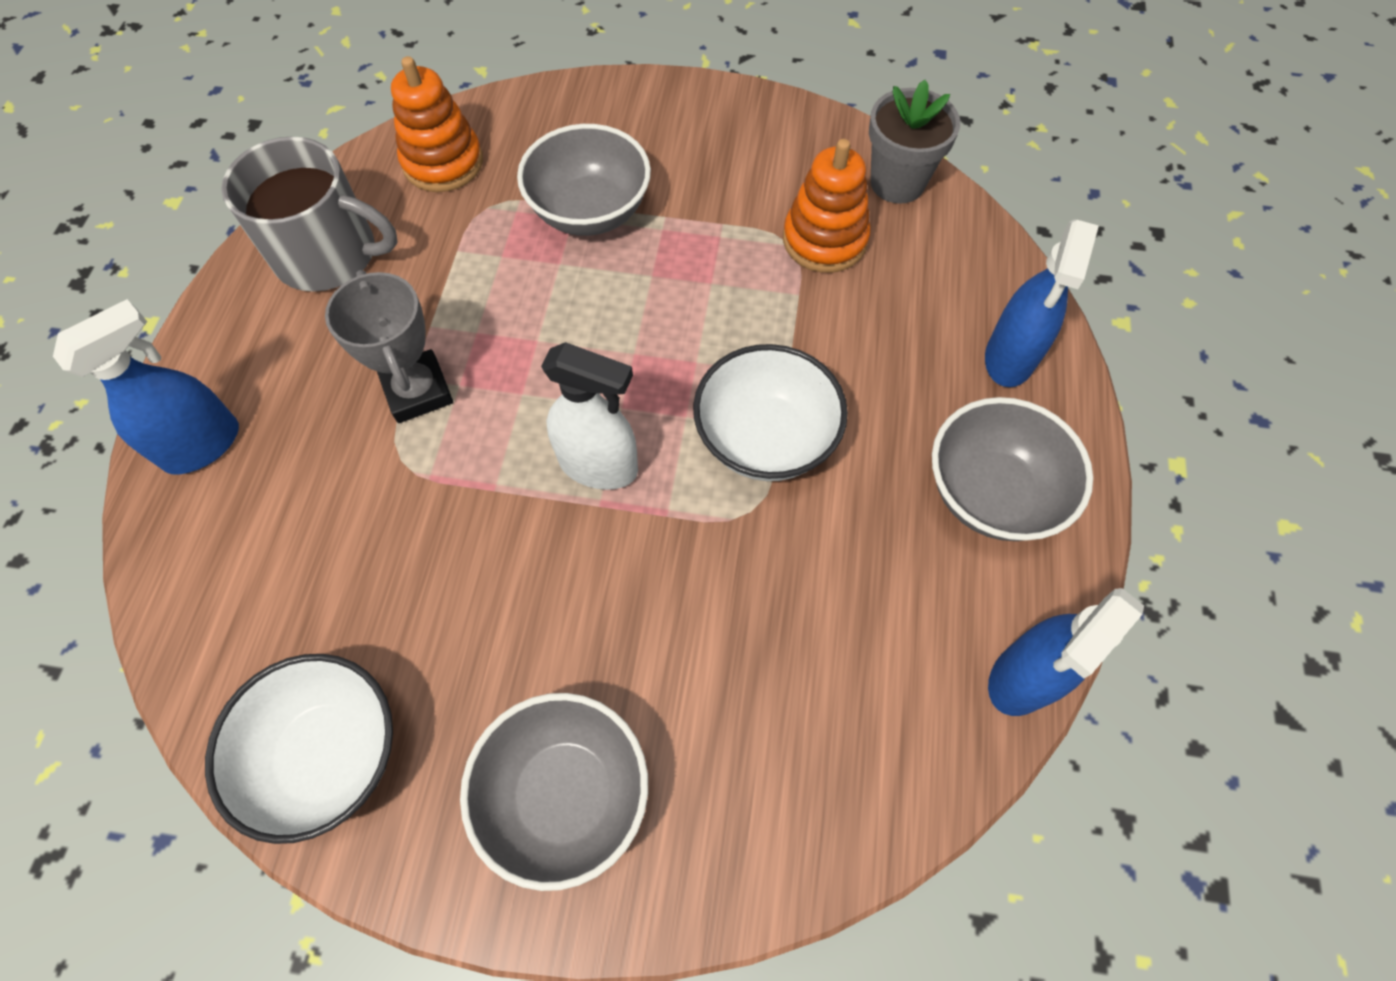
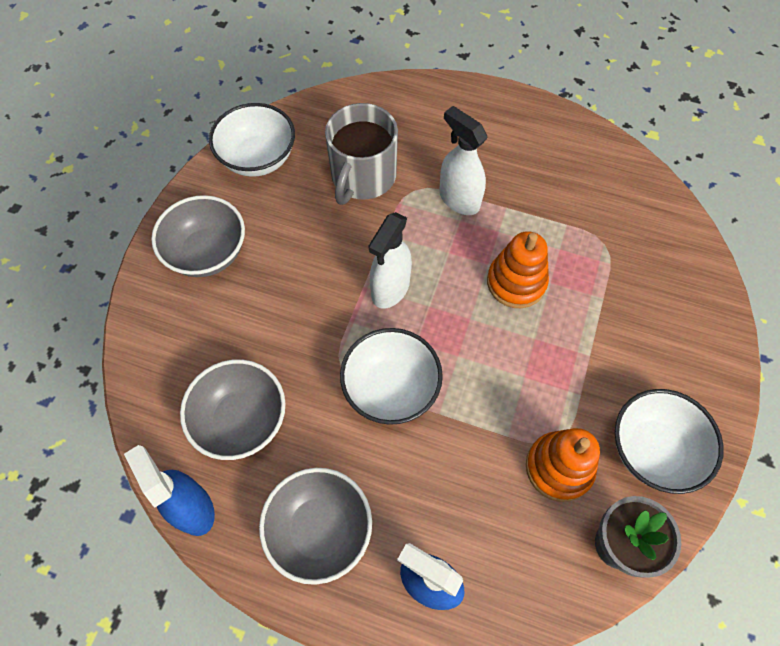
camera: 100 degrees right, 0 degrees up
(203, 445) = (439, 104): blue spray bottle -> none
(329, 255) = (568, 157): grey mug -> grey mug (362, 176)
(417, 391) = (459, 199): grey trophy -> white spray bottle
(443, 162) = (646, 219): orange stacking toy -> orange stacking toy (516, 282)
(590, 211) = (597, 306): grey bowl -> grey bowl (241, 420)
(777, 154) = (653, 450): none -> white bowl

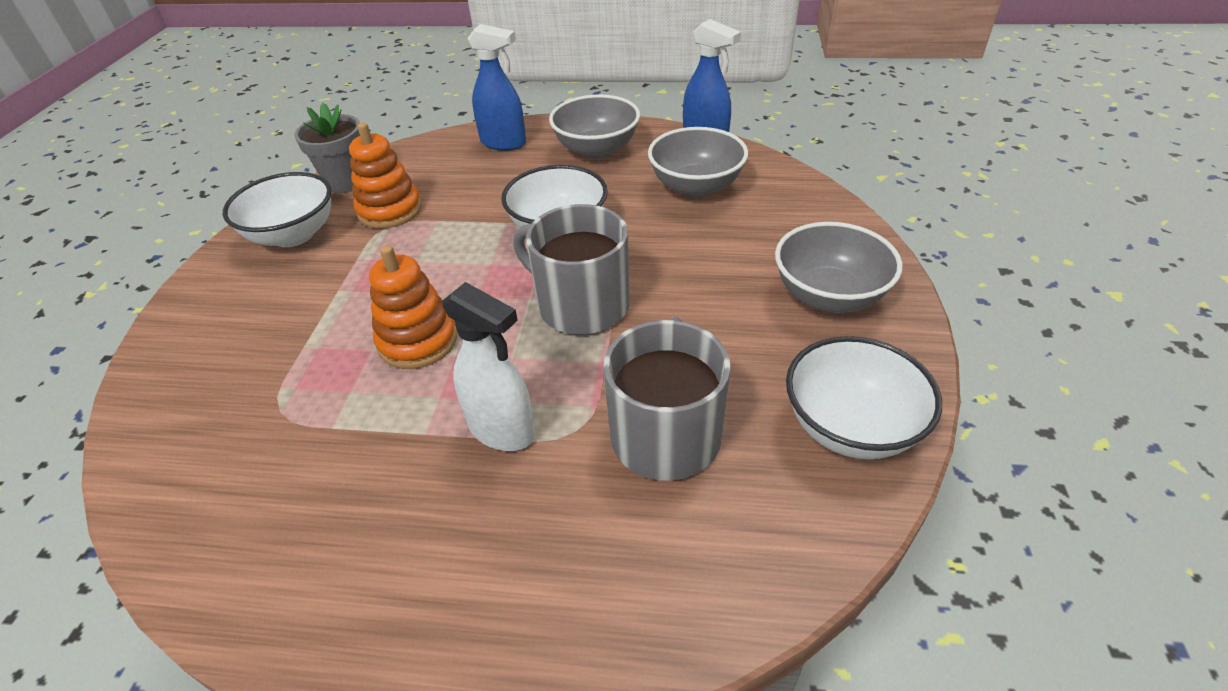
camera: 170 degrees right, 20 degrees down
(390, 289) = (581, 305): white spray bottle -> grey mug

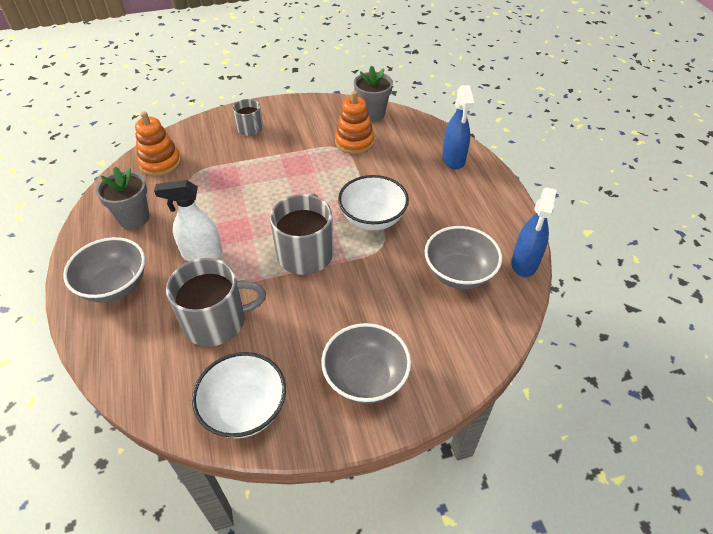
camera: 65 degrees right, 5 degrees up
(237, 312) = (250, 129): none -> grey mug
(293, 235) = (315, 118): white bowl -> none
(324, 528) = (134, 218): none -> grey flower pot
(418, 341) = (252, 199): orange stacking toy -> orange stacking toy (160, 163)
(502, 430) = (202, 254): white spray bottle -> white spray bottle turned 75 degrees clockwise
(596, 149) = (474, 206): grey bowl -> grey bowl (115, 286)

